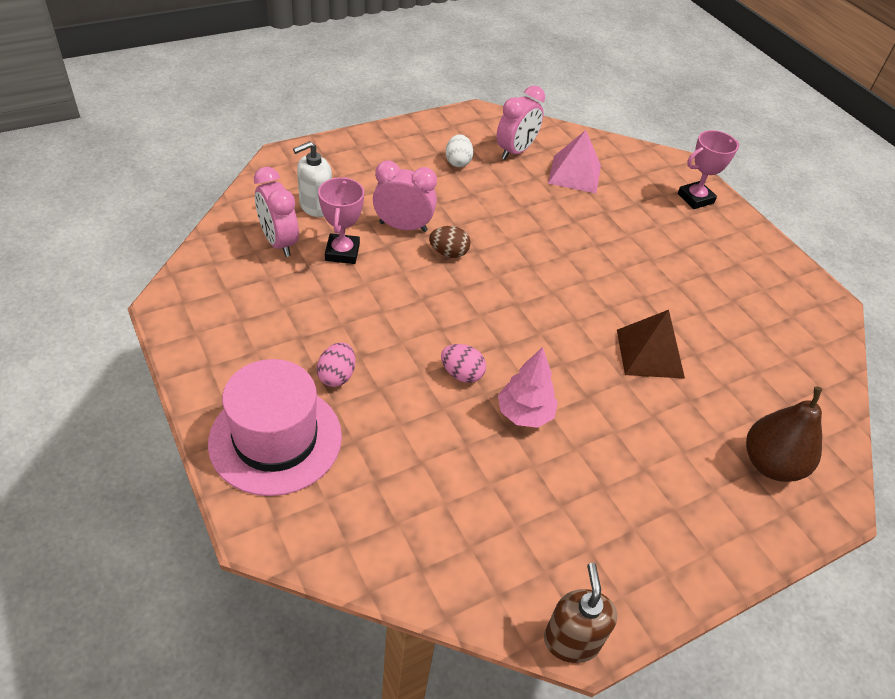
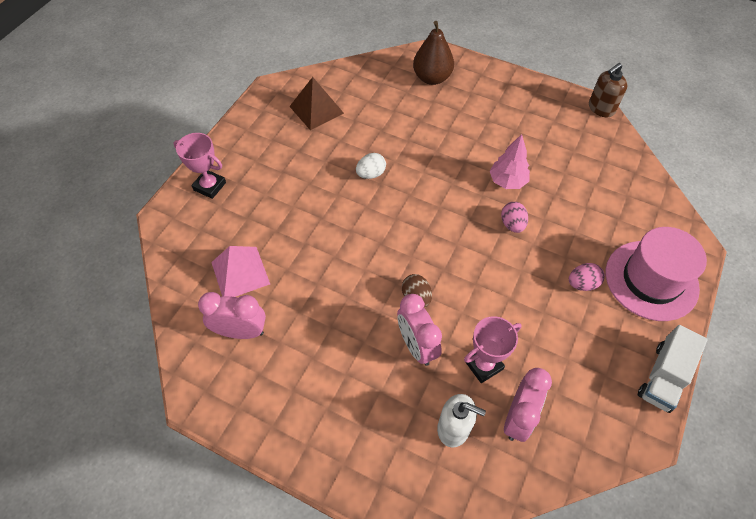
camera: 120 degrees left, 10 degrees up
(188, 357) = (663, 377): none -> white truck
(458, 162) = (295, 365): white egg -> white egg (371, 174)
(650, 353) = (402, 149): brown pyramid -> brown pyramid (316, 109)

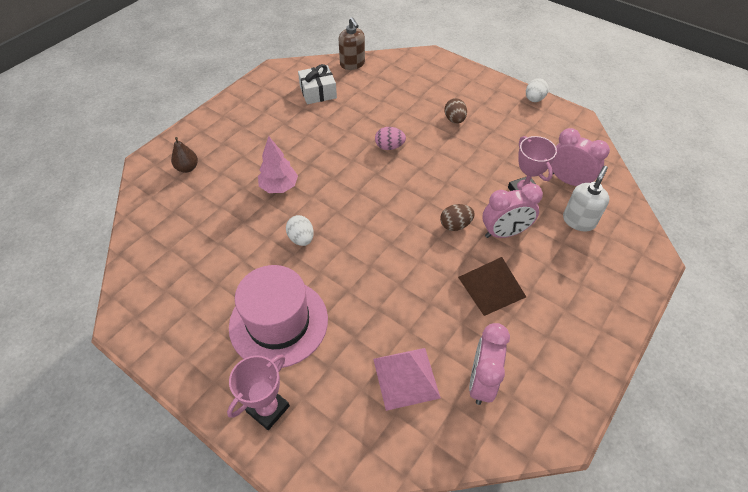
camera: 80 degrees left, 5 degrees down
(316, 109) = (186, 278): brown pyramid -> brown pyramid (491, 287)
(432, 78) = (187, 168): brown pear -> brown pear, size x0.57
(507, 181) = (342, 140): pink tree -> pink tree (279, 187)
(574, 148) = (318, 92): none -> white gift
(582, 284) = (454, 120): pink egg -> brown egg
(601, 108) = (280, 67): brown soap dispenser -> brown soap dispenser (352, 64)
(651, 280) = (456, 84): pink hat -> pink hat (278, 322)
(663, 377) = (534, 99): white truck -> white egg

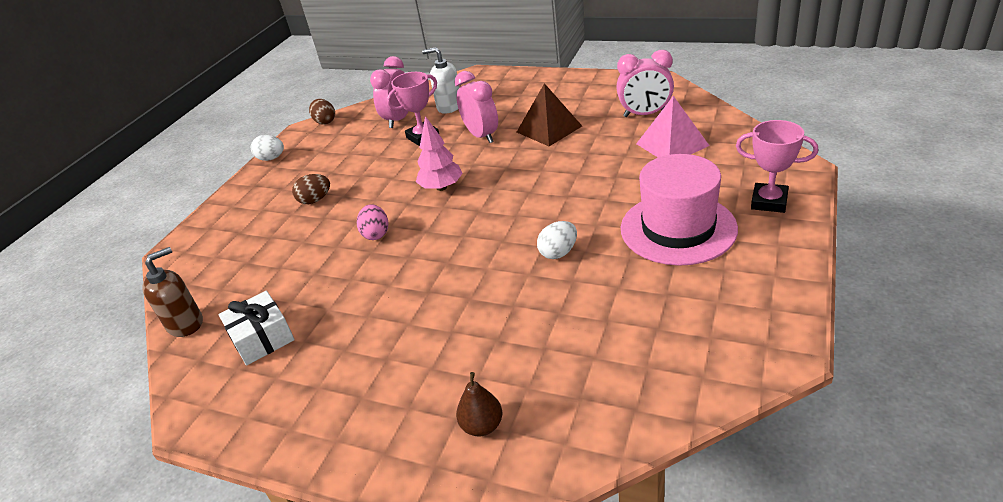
camera: 100 degrees left, 15 degrees down
(279, 187) = (482, 303): pink tree -> pink tree (441, 187)
(455, 225) = (485, 162): brown egg -> brown egg (325, 122)

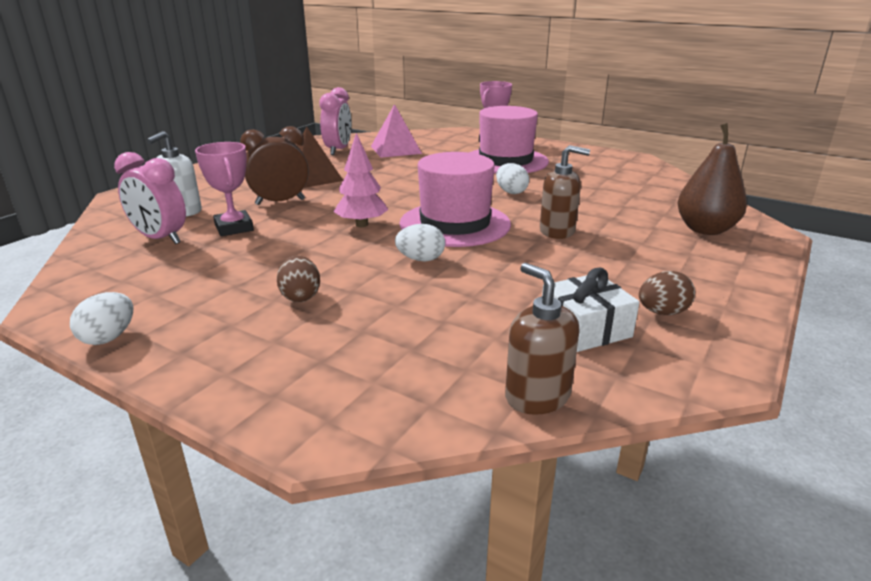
camera: 85 degrees left, 10 degrees down
(325, 122) = (61, 289): brown egg -> brown egg (662, 312)
(376, 234) = (421, 259): pink egg -> white egg
(450, 301) = (557, 231): none -> brown soap dispenser
(454, 234) = (455, 224): none -> pink hat
(481, 136) = (280, 202): pink clock -> brown clock
(482, 426) = (705, 229): brown pear -> brown pear, size x1.76

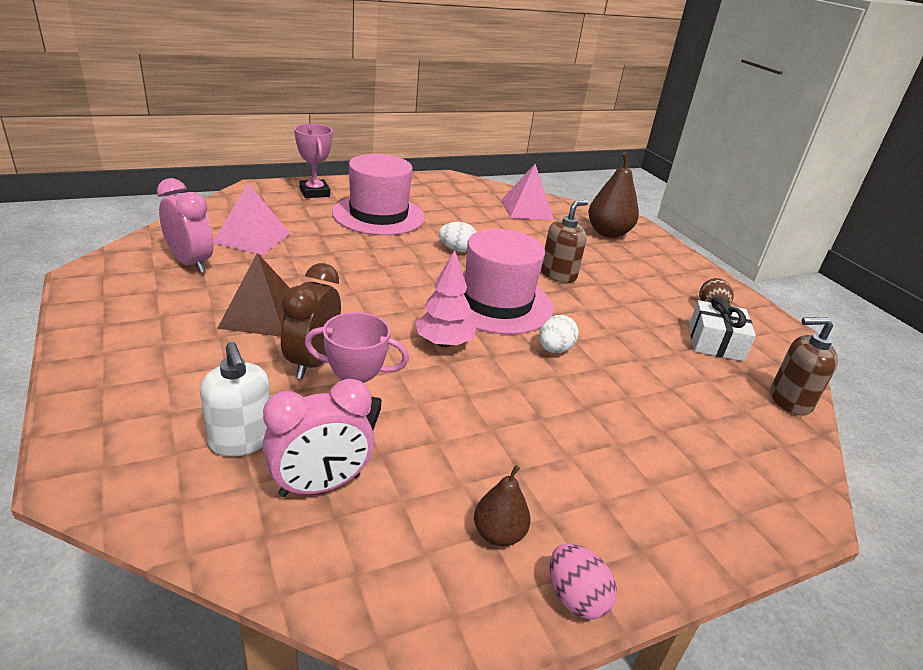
camera: 60 degrees left, 5 degrees up
(109, 337) = (575, 598): white egg -> pink egg
(156, 296) = (498, 534): none -> brown pear
(300, 296) = (576, 438): brown egg -> none
(655, 191) = (527, 209): none -> pink pyramid

